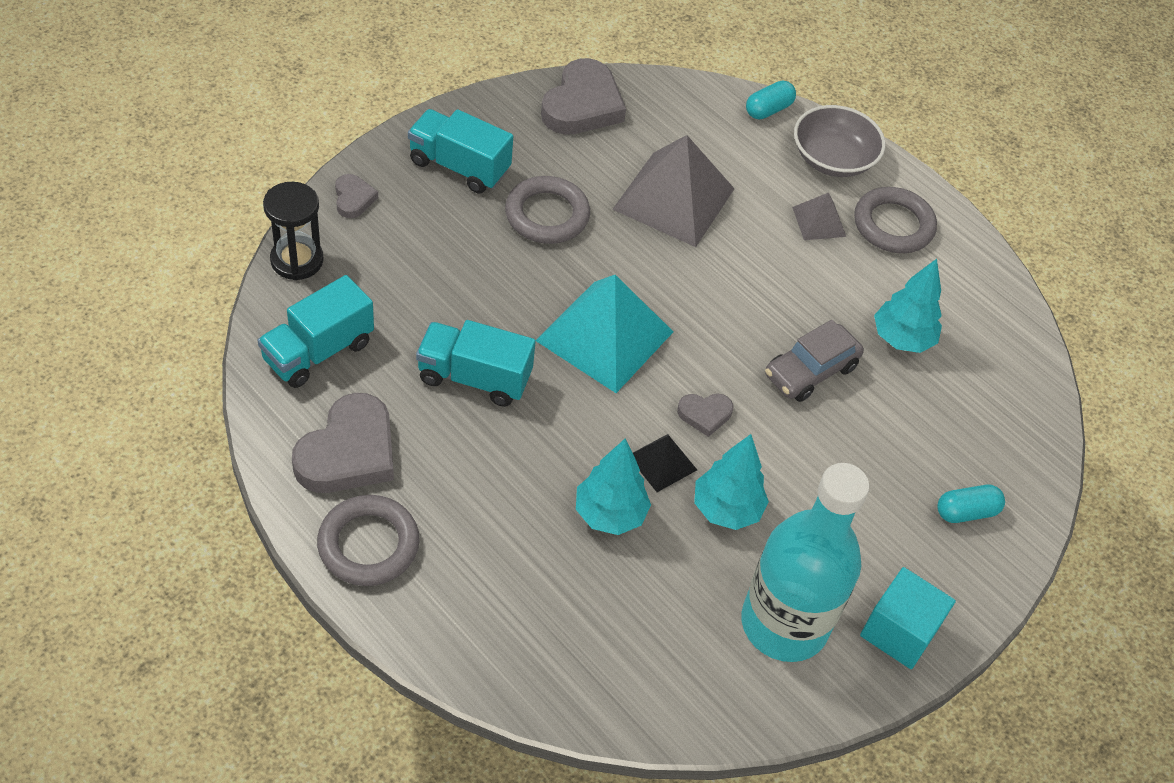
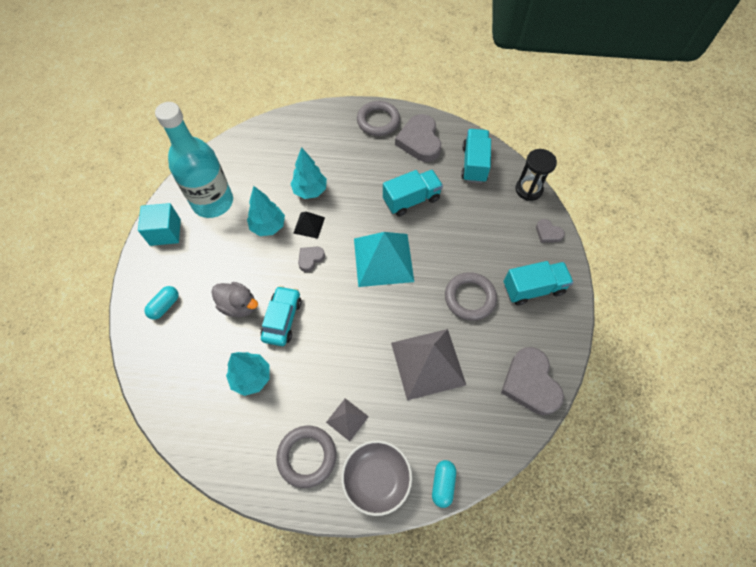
camera: 145 degrees right, 10 degrees up
(810, 371) = (282, 319): grey car -> turquoise car
(857, 432) = (239, 305): none -> grey duck

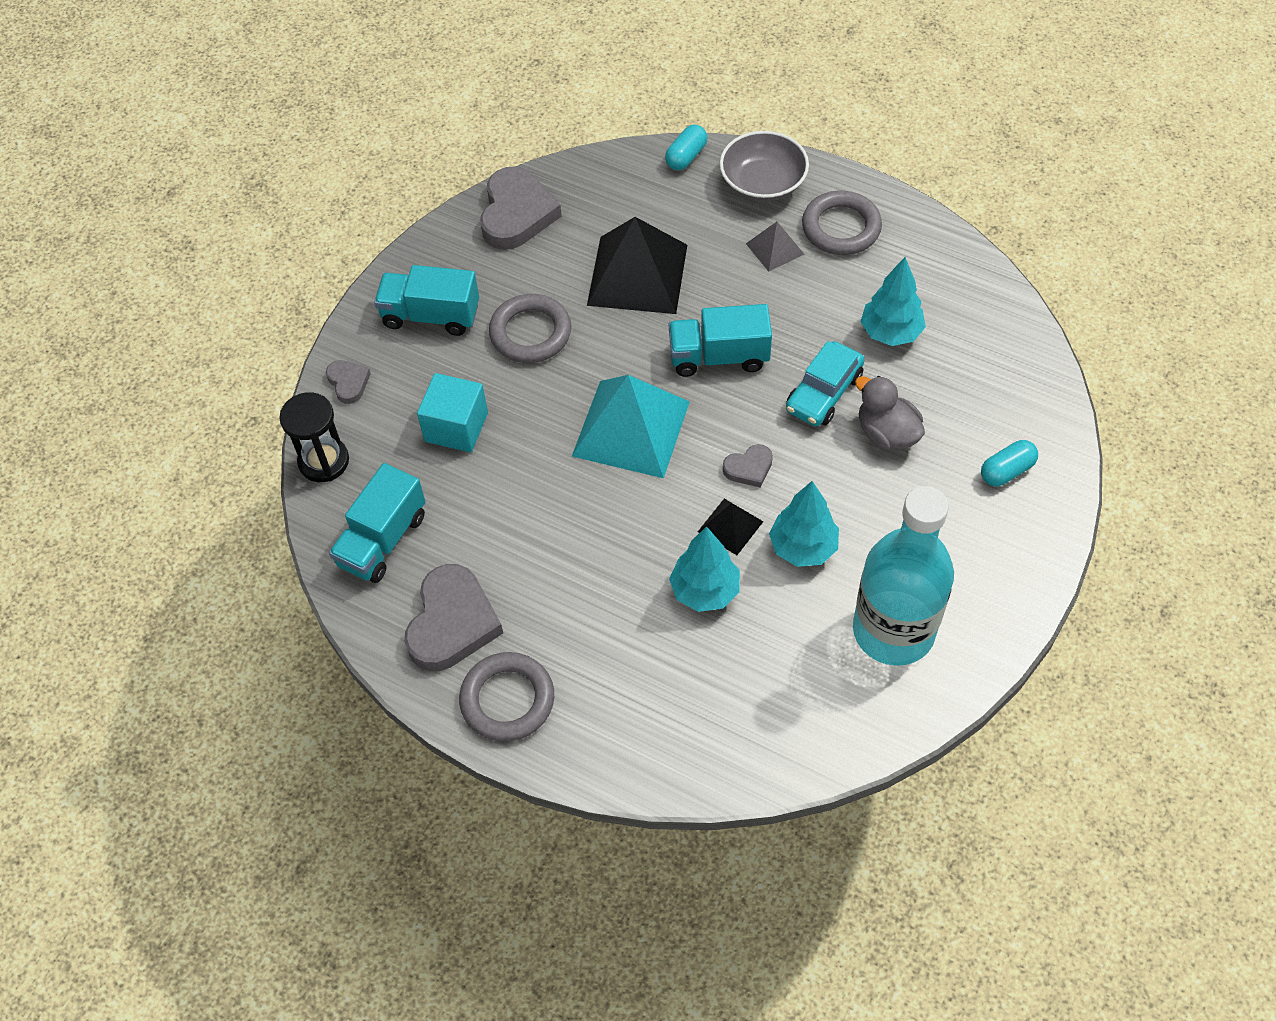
camera: 155 degrees left, 5 degrees down
(165, 232) = (992, 600): turquoise cube -> turquoise cube (456, 427)
(411, 200) = (532, 511): turquoise truck -> turquoise truck (719, 357)
(428, 363) = (637, 274): grey pyramid -> black pyramid

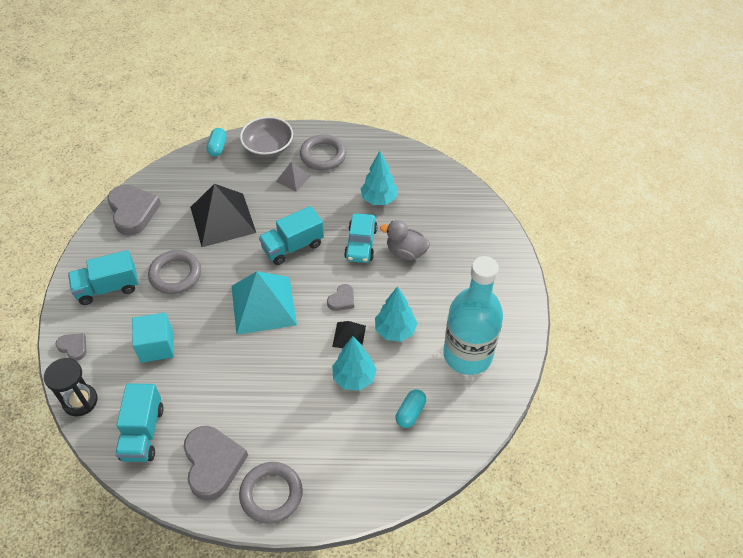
camera: 30 degrees left, 5 degrees down
(1006, 471) = (477, 247): turquoise capsule -> turquoise capsule (410, 413)

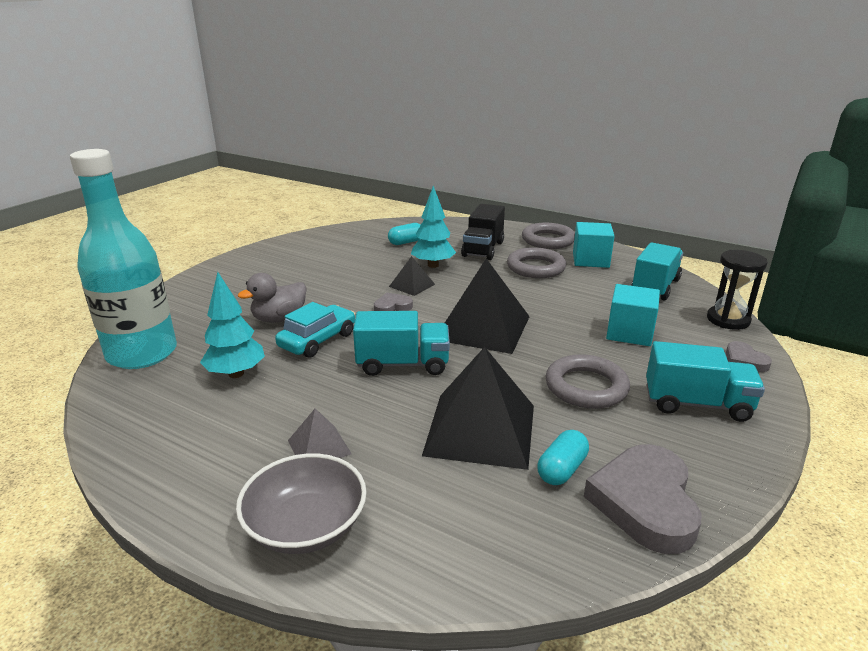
camera: 150 degrees left, 25 degrees down
(213, 463) = (590, 260): grey heart -> turquoise cube
(217, 147) = (408, 575): turquoise capsule -> turquoise capsule (561, 469)
(263, 305) = (483, 327): turquoise pyramid -> black pyramid
(323, 155) = (230, 465): grey ring -> grey ring (536, 267)
(327, 435) = (483, 249): none -> black truck
(395, 331) = (365, 277): turquoise tree -> none
(406, 252) = (279, 318): grey duck -> grey duck turned 90 degrees clockwise
(467, 355) = (323, 252): turquoise bottle -> turquoise bottle (142, 354)

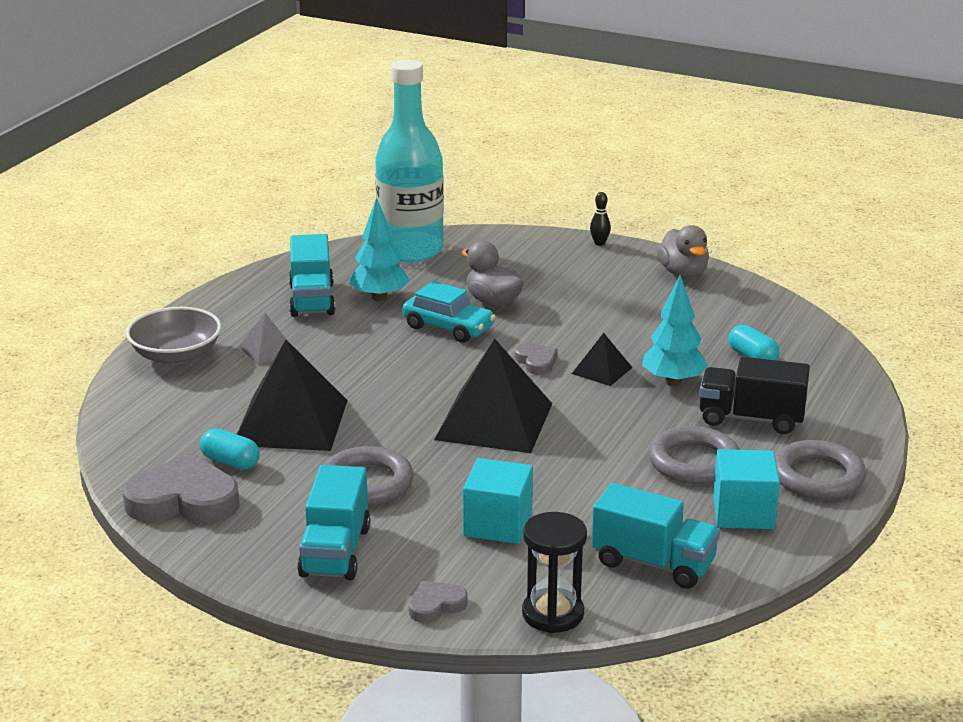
camera: 85 degrees right, 0 degrees up
(204, 272) = (599, 243): none -> black bowling pin
(277, 250) = (683, 273): none -> grey duck
(403, 364) = (404, 377): turquoise truck -> turquoise truck (312, 300)

